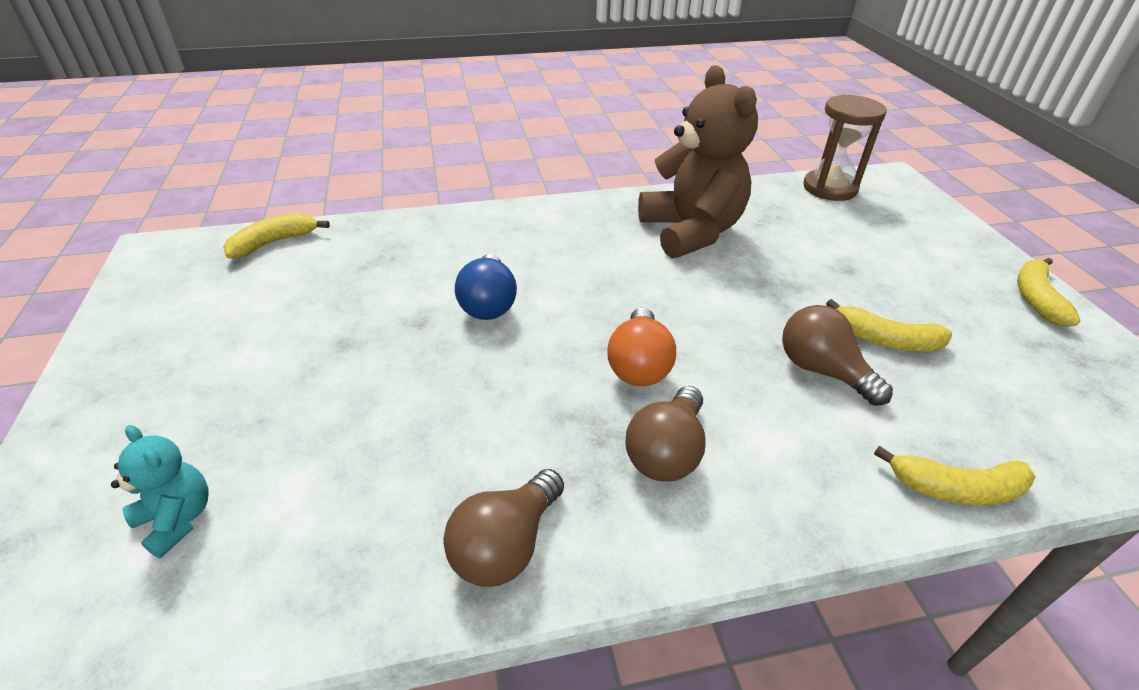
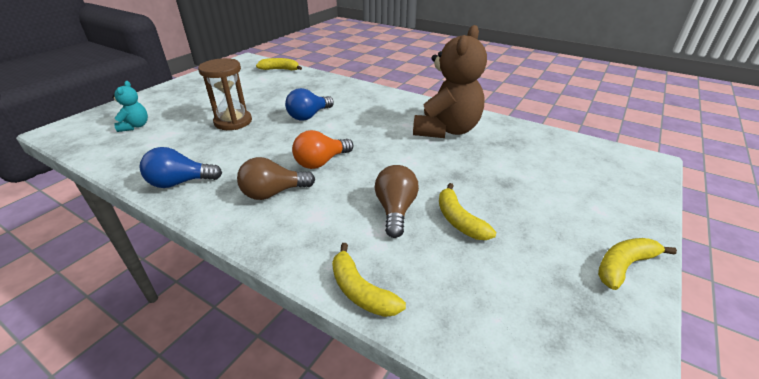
camera: 45 degrees right, 5 degrees down
(506, 545) = (180, 182): brown light bulb -> blue light bulb
(829, 188) = (580, 147): brown hourglass -> brown hourglass (233, 122)

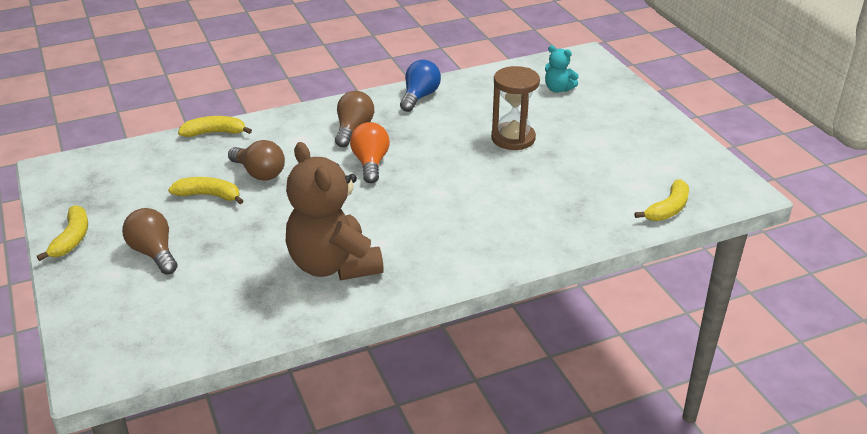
camera: 125 degrees right, 0 degrees up
(309, 116) = (477, 186): blue light bulb -> none
(552, 204) = (154, 253): none -> brown light bulb

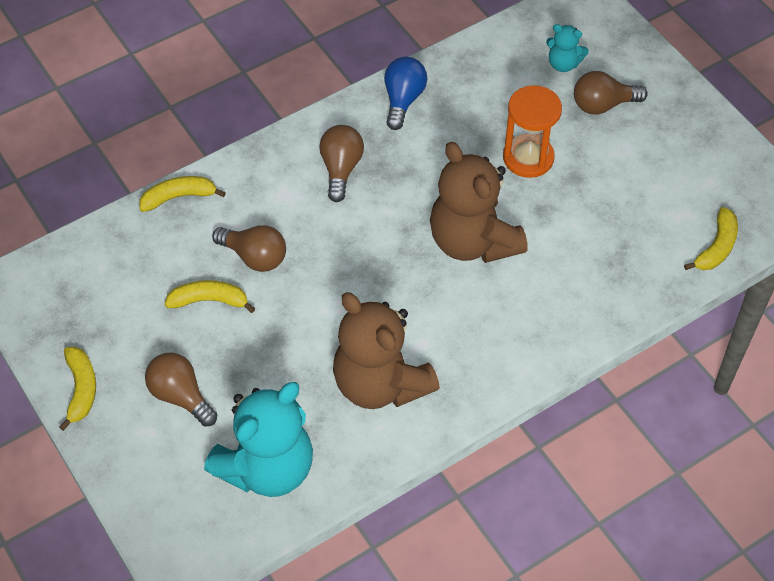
camera: 10 degrees left, 20 degrees up
(206, 311) = (267, 468): none -> turquoise teddy bear
(370, 163) = (376, 222): orange light bulb -> none
(449, 183) = (473, 241): none -> brown teddy bear
(513, 138) = (528, 158): brown hourglass -> orange hourglass
(585, 114) = (603, 105): none -> brown light bulb

